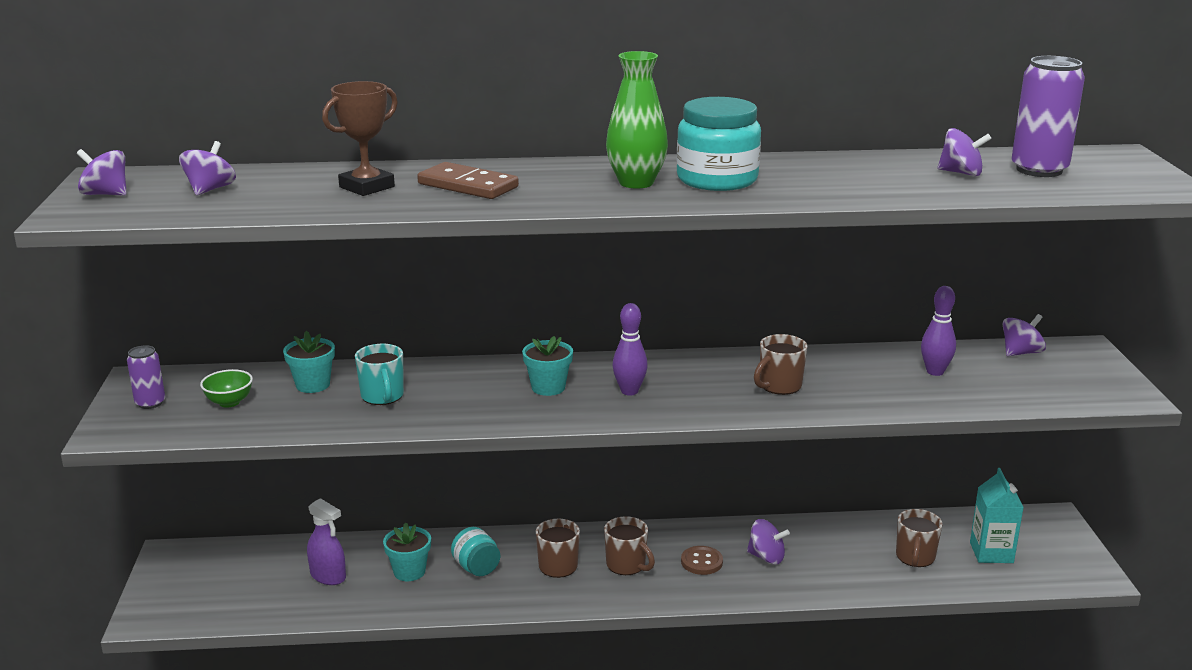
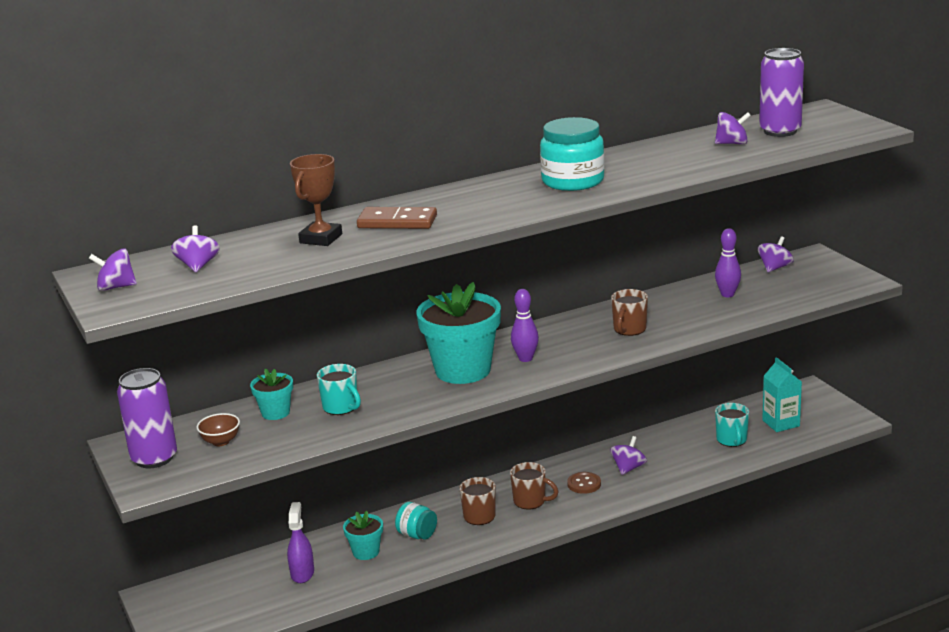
camera: 20 degrees left, 0 degrees up
(150, 403) = (154, 458): purple can -> purple can, size x1.83
(229, 402) = (221, 442): green bowl -> brown bowl
(328, 576) = (302, 573): purple spray bottle -> purple spray bottle turned 105 degrees counterclockwise
(548, 387) = (463, 370): turquoise flower pot -> turquoise flower pot, size x2.04
(636, 183) = (518, 195): green vase -> none
(766, 557) = (628, 468): purple spinning top -> purple spinning top turned 60 degrees counterclockwise
(915, 557) = (732, 440): brown mug -> turquoise mug

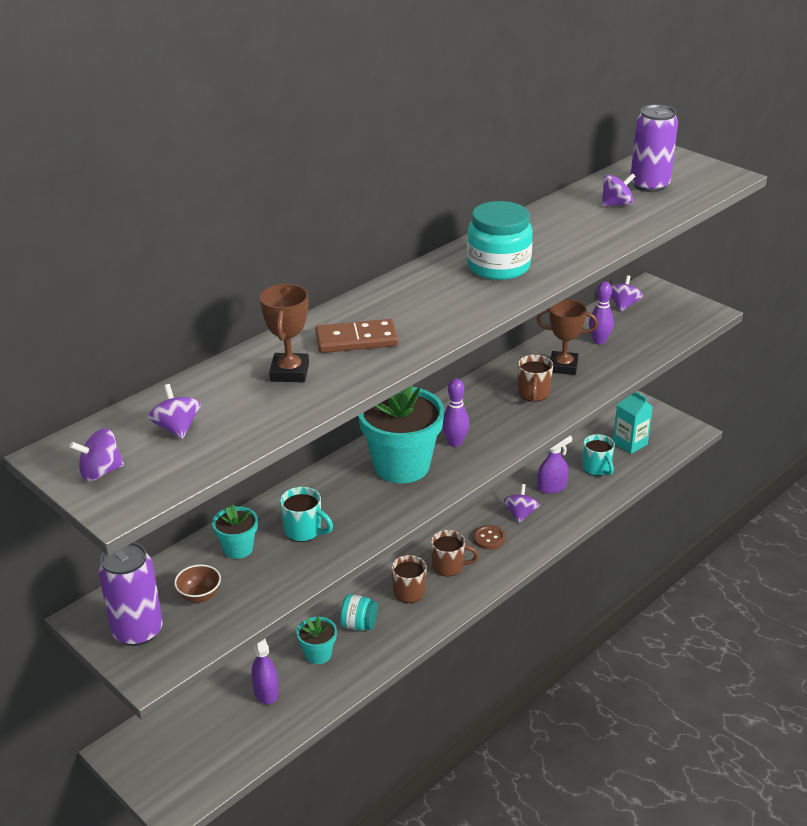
camera: 20 degrees left, 10 degrees up
(674, 450) = (552, 487): none -> purple spray bottle
(675, 311) = (563, 366): none -> brown trophy

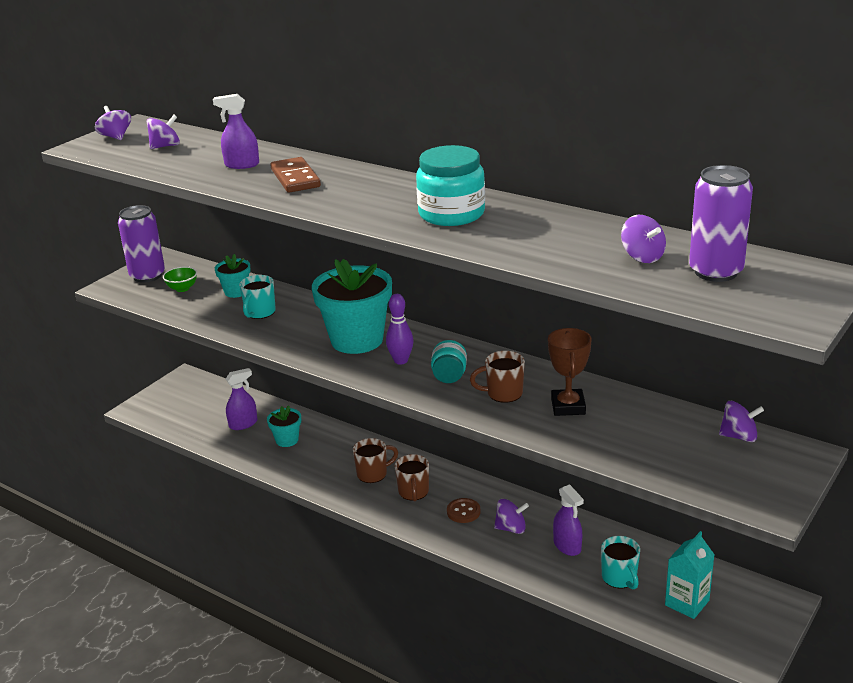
camera: 80 degrees right, 5 degrees down
(199, 596) = (182, 288): brown bowl -> green bowl
(289, 372) = (242, 165): brown trophy -> purple spray bottle
(359, 624) = (325, 454): turquoise jar -> turquoise jar (449, 376)
(597, 468) = (619, 578): turquoise mug -> turquoise mug turned 75 degrees counterclockwise
(599, 341) = (638, 425): purple bowling pin -> none

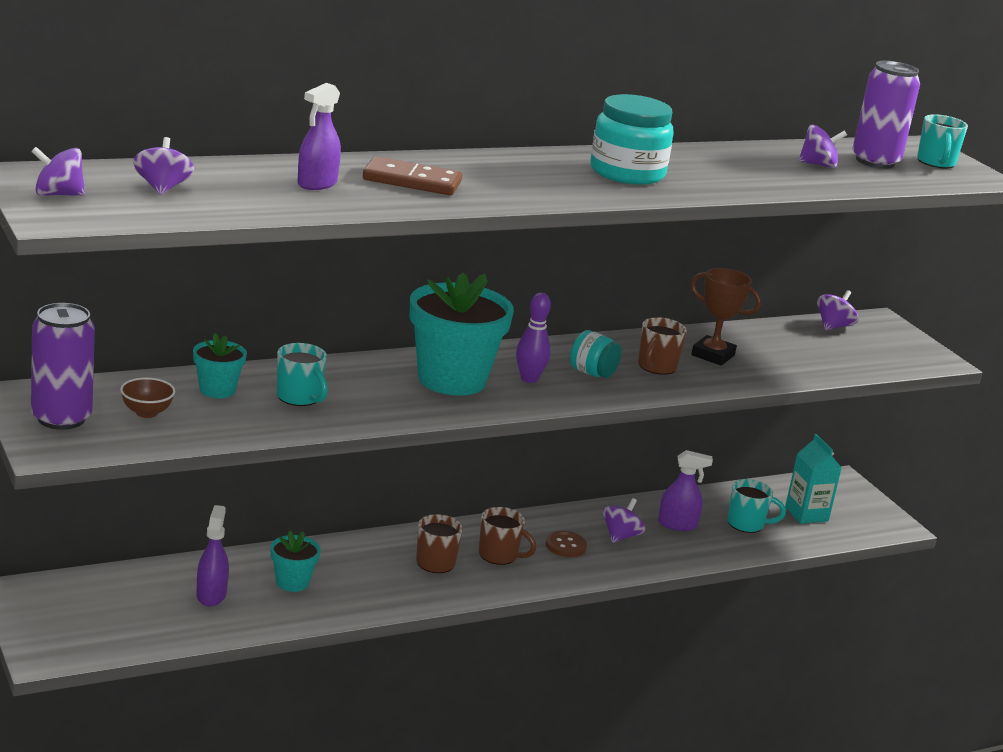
camera: 65 degrees left, 5 degrees down
(182, 288) = (146, 412): green bowl -> brown bowl
(785, 293) = (936, 163): none -> turquoise mug

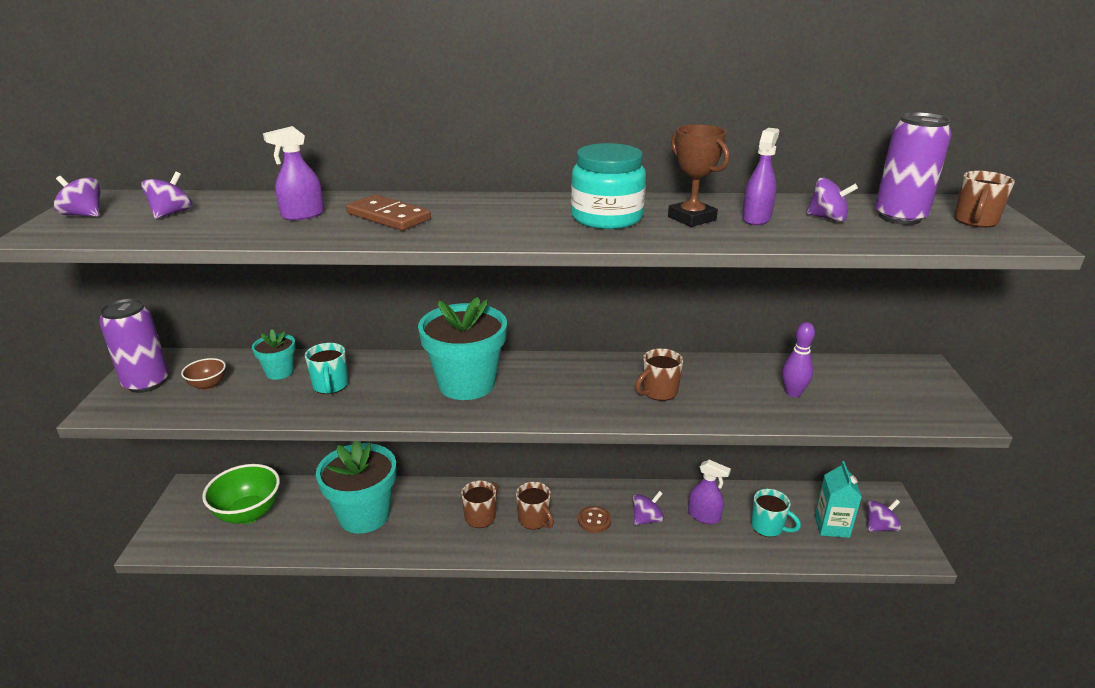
camera: 30 degrees right, 5 degrees up
(137, 604) = (248, 513): none -> green bowl
(211, 595) = (301, 515): purple spray bottle -> purple spray bottle (756, 218)
(292, 582) = (364, 515): turquoise flower pot -> turquoise flower pot, size x2.04
(529, 379) = (532, 391): purple bowling pin -> purple bowling pin (793, 393)
(592, 373) = (594, 391): turquoise jar -> none
(713, 355) = (723, 386): brown trophy -> brown trophy (692, 218)
(833, 326) = (869, 369): purple spinning top -> purple spinning top (880, 527)
(936, 163) = (975, 221): turquoise mug -> brown mug

